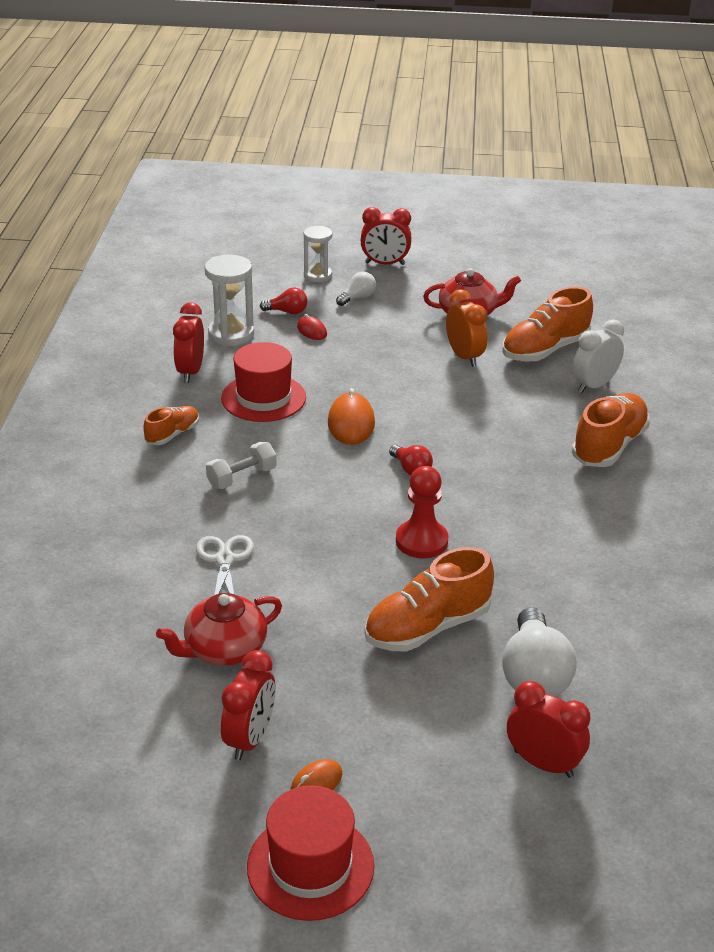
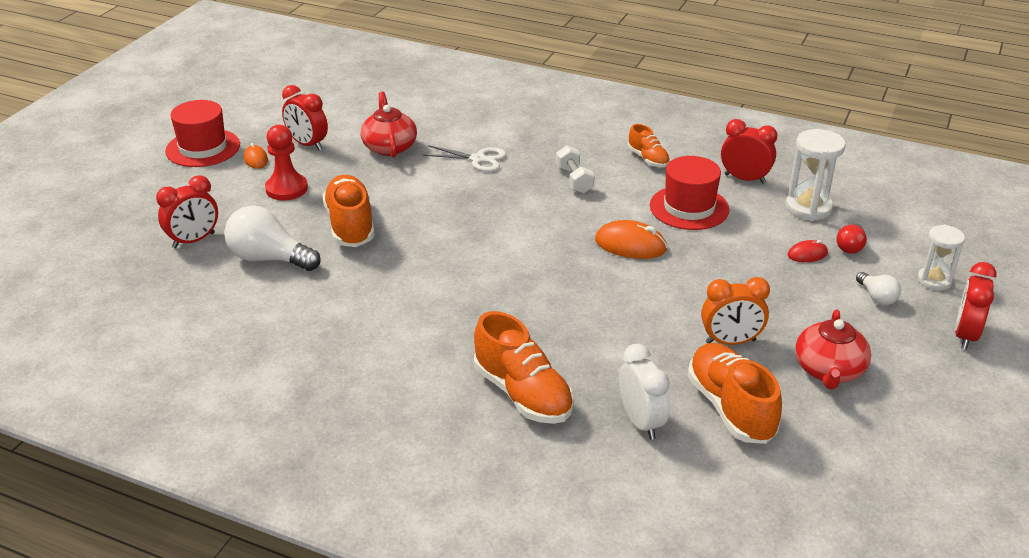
camera: 110 degrees right, 0 degrees up
(411, 469) = (545, 261): red light bulb -> none
(421, 541) = (446, 245): red pawn -> red pawn (286, 189)

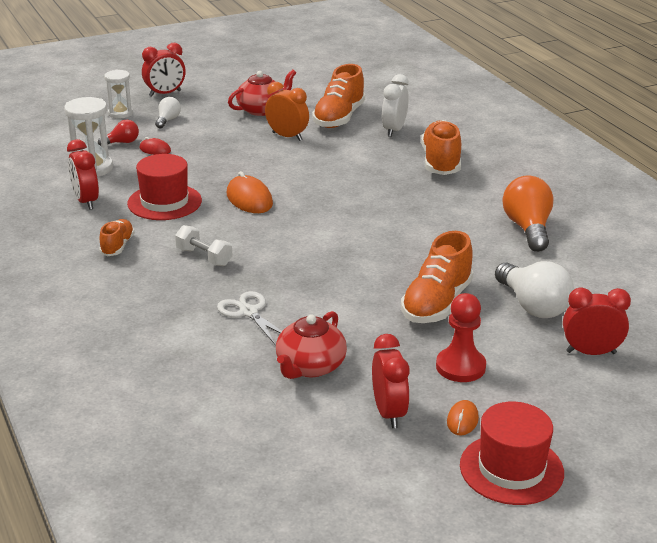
camera: 140 degrees left, 5 degrees down
(339, 341) = (528, 229): none -> orange light bulb
(574, 180) = (204, 257): white dumbbell -> white dumbbell turned 75 degrees counterclockwise

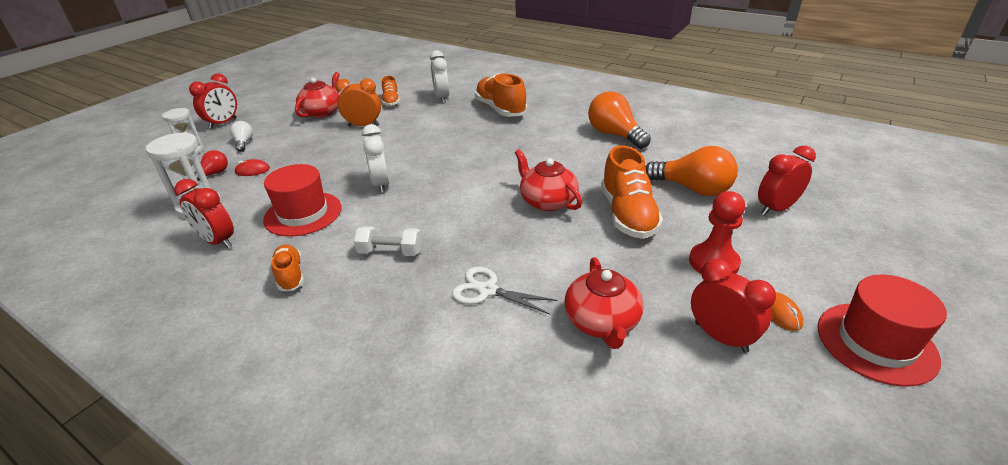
camera: 30 degrees left, 5 degrees up
(249, 199) = (381, 184): orange mouse -> white clock
(339, 118) = (391, 101): orange shoe -> orange shoe, size x0.56
(378, 266) = (547, 201): none -> red teapot
(533, 306) = (692, 189): white light bulb -> orange light bulb

